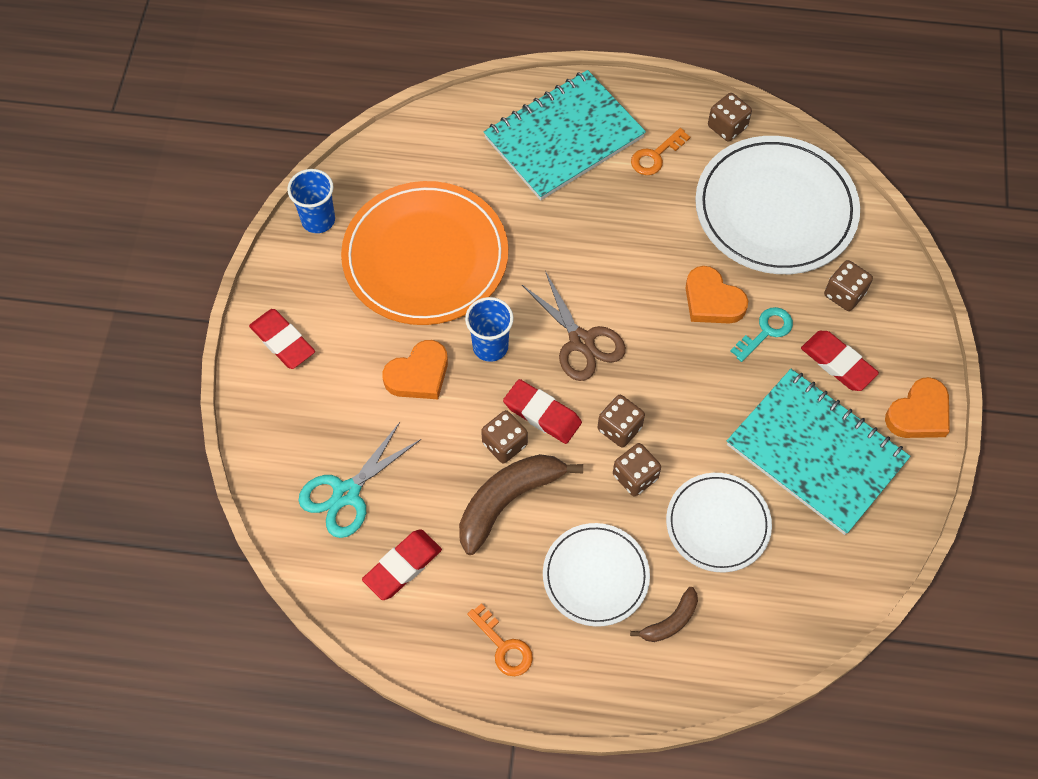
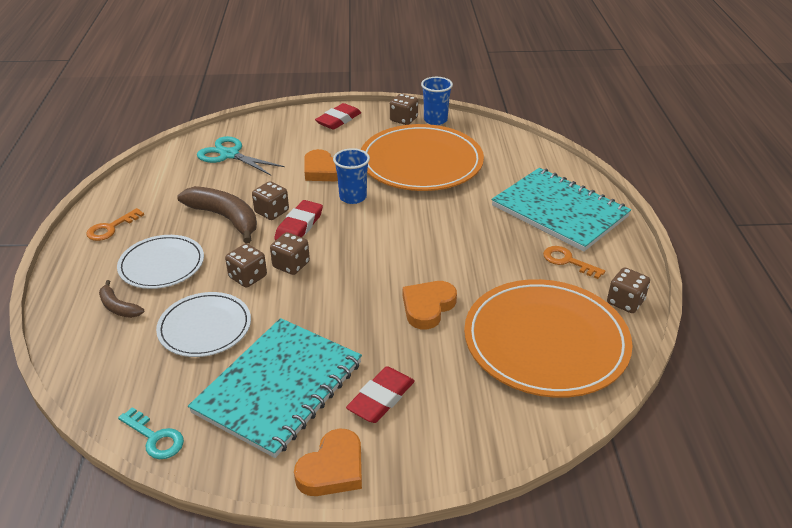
camera: 80 degrees right, 25 degrees down
(403, 566) = (175, 181): red eraser -> none
(581, 341) = (367, 238): brown scissors -> none
(766, 331) = (404, 344): turquoise key -> turquoise key (155, 437)
(775, 209) = (545, 341): white plate -> orange plate
(844, 294) = (464, 399): brown dice -> brown dice (403, 119)
(919, 413) = (333, 469): orange heart -> orange heart turned 90 degrees counterclockwise

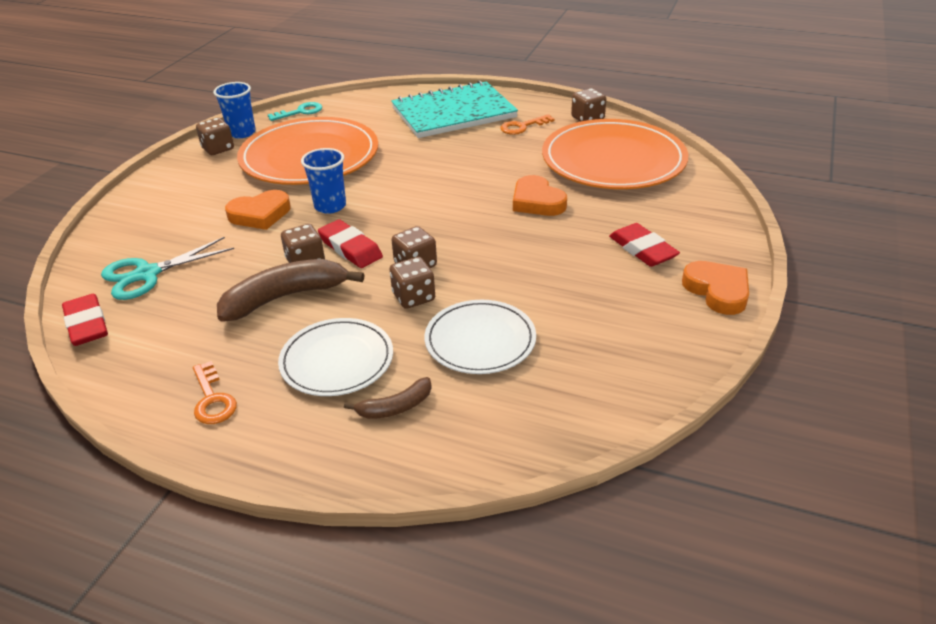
camera: 65 degrees left, 0 degrees up
(155, 437) = (638, 398): turquoise key -> turquoise key (300, 112)
(279, 387) = (601, 304): turquoise notebook -> none
(338, 120) = (167, 186): red eraser -> red eraser (87, 324)

